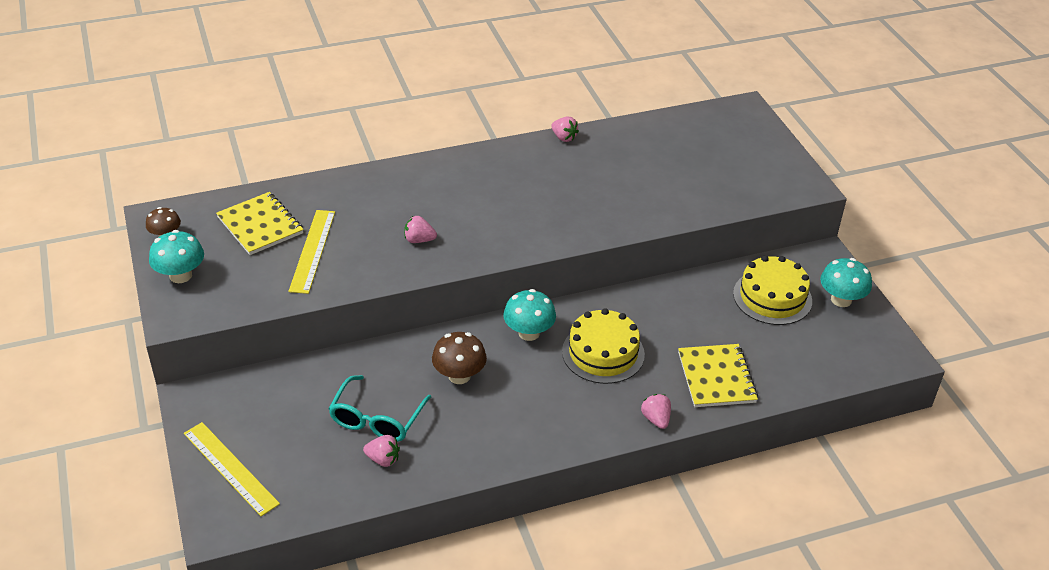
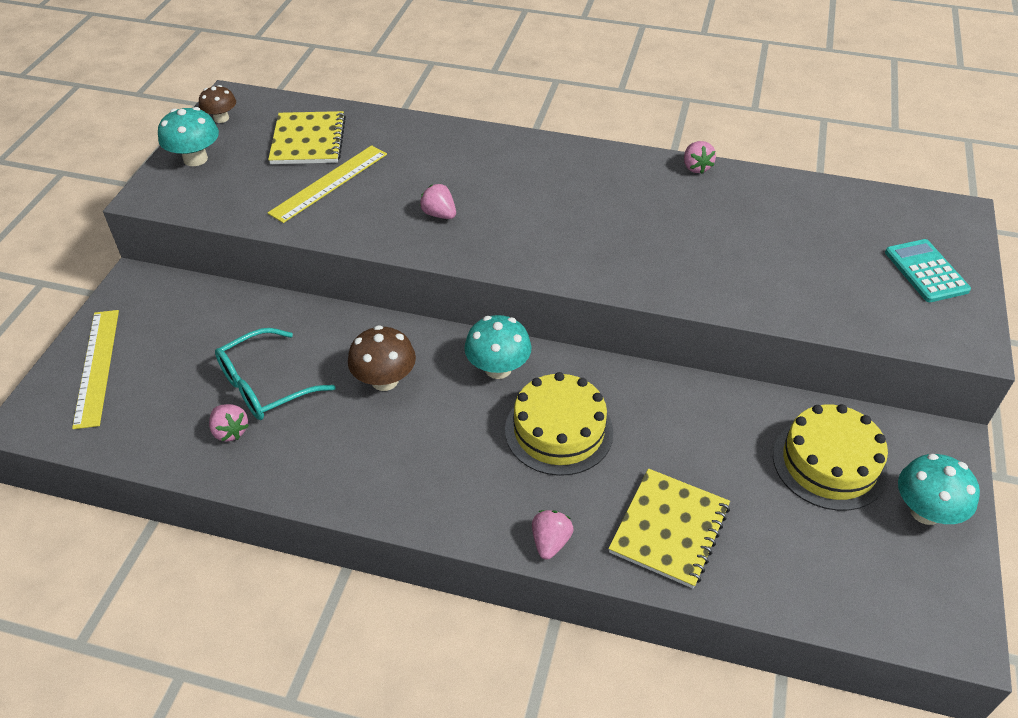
camera: 35 degrees right, 5 degrees up
(755, 153) = (926, 271): none -> turquoise calculator

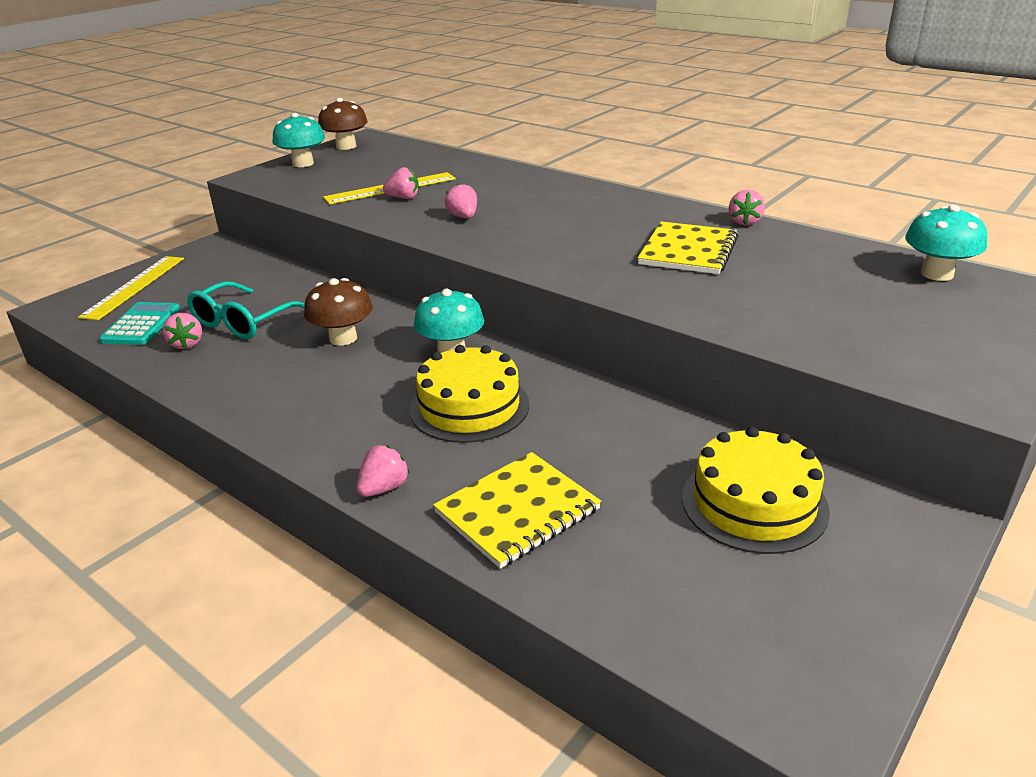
camera: 25 degrees right, 15 degrees down
(221, 118) = (346, 146): brown mushroom -> brown mushroom, size x1.52
(265, 385) = (244, 322): turquoise glasses -> turquoise glasses turned 45 degrees counterclockwise
(308, 140) = (399, 164): yellow notebook -> yellow notebook (688, 251)
(355, 196) = (403, 198): none -> pink strawberry
(925, 511) = (854, 580): turquoise mushroom -> turquoise mushroom (937, 274)
(926, 271) = (966, 332): turquoise calculator -> turquoise calculator (141, 325)

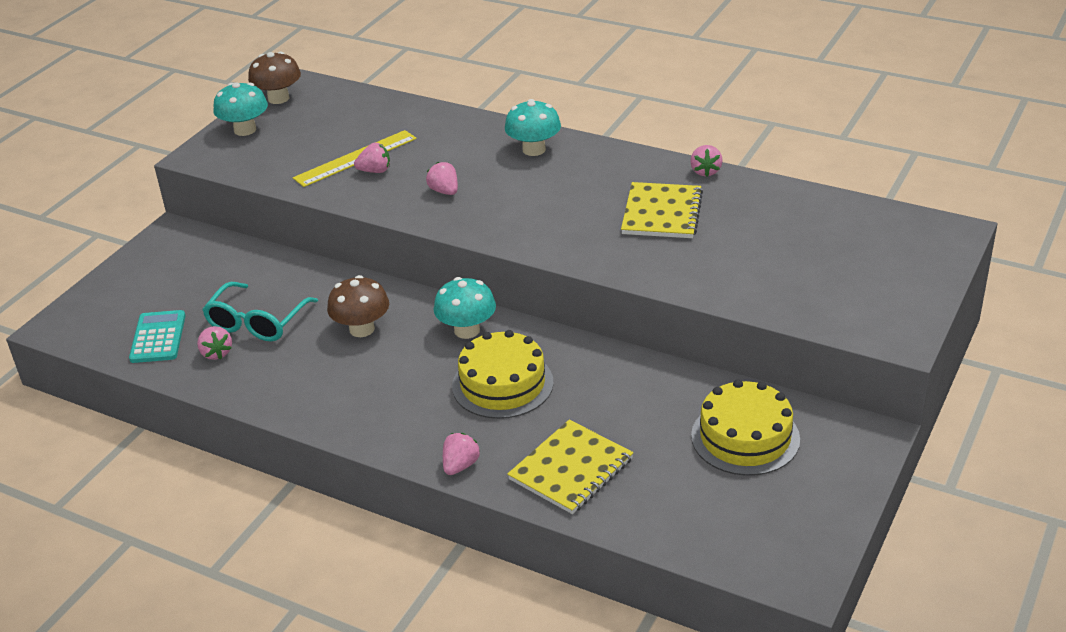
camera: 10 degrees left, 5 degrees up
(134, 286) = (121, 294): yellow ruler -> none
(937, 274) = (870, 217): turquoise mushroom -> turquoise mushroom (534, 149)

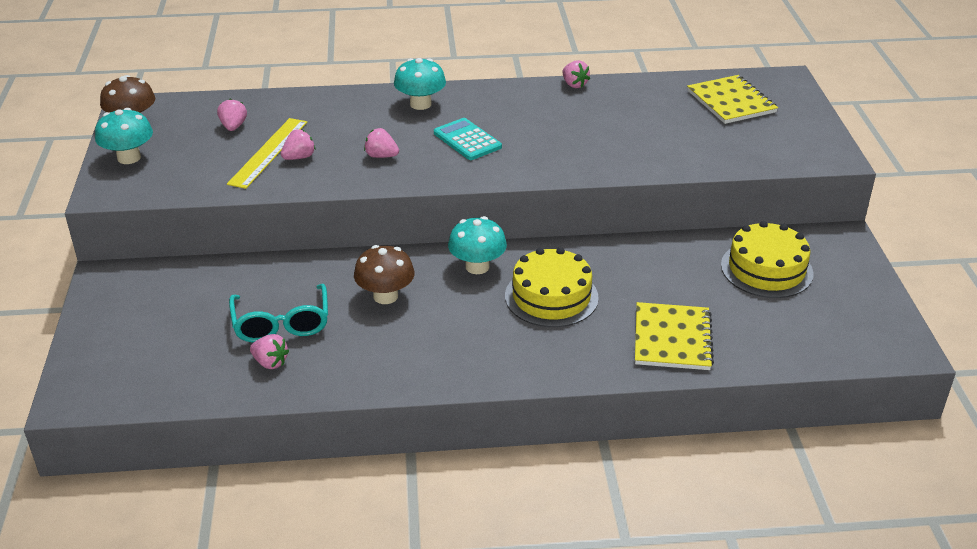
camera: 35 degrees left, 0 degrees up
(158, 337) = (195, 370): turquoise calculator -> turquoise calculator (467, 140)
(460, 465) = (586, 369): pink strawberry -> pink strawberry (233, 127)
(662, 213) = (576, 123): yellow notebook -> yellow notebook (731, 102)

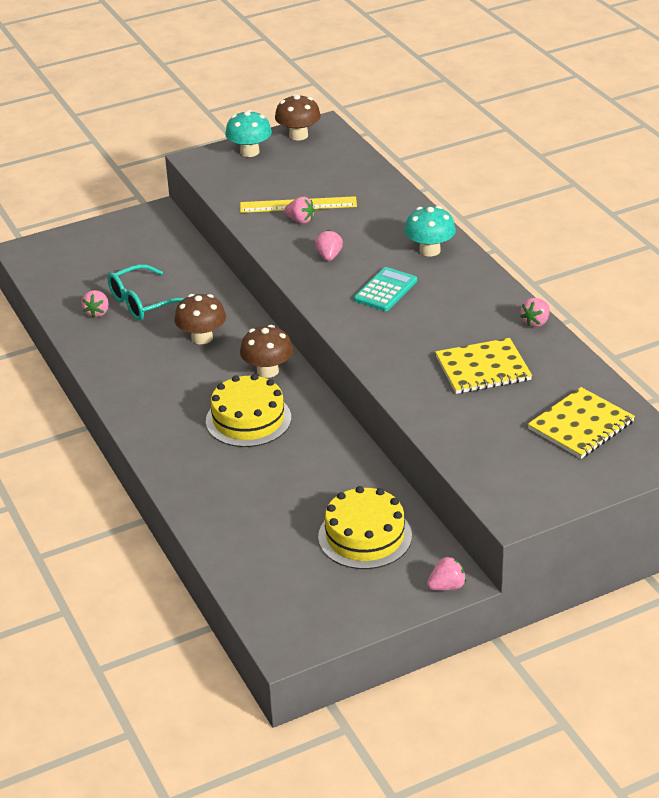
camera: 70 degrees right, 0 degrees up
(233, 127) = (325, 177): pink strawberry -> pink strawberry (447, 586)
(477, 266) = (267, 371): turquoise mushroom -> brown mushroom
(672, 338) = (226, 498): yellow notebook -> yellow notebook (483, 368)

